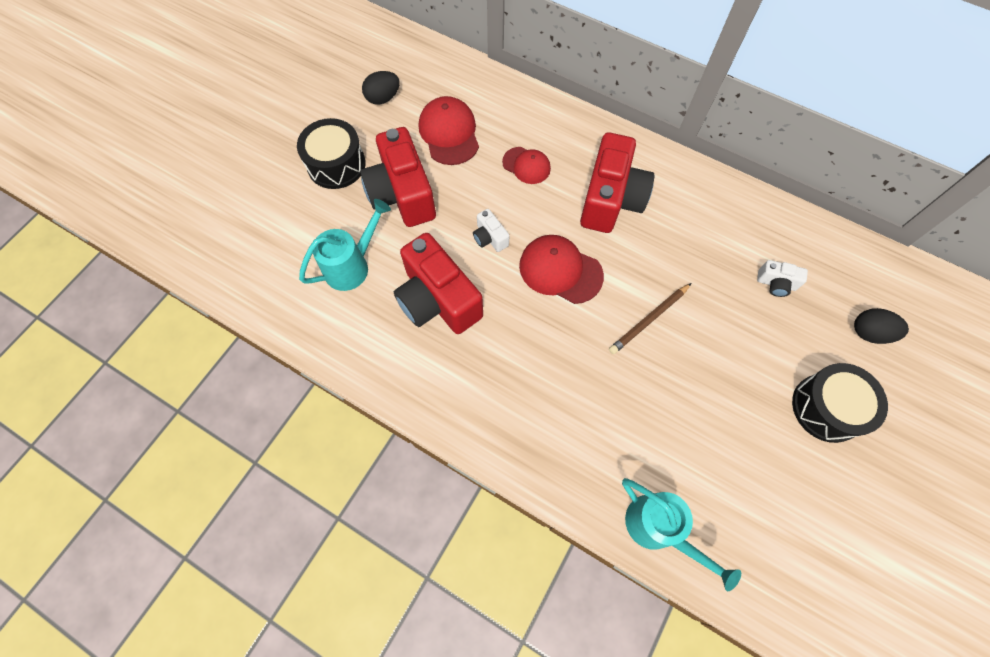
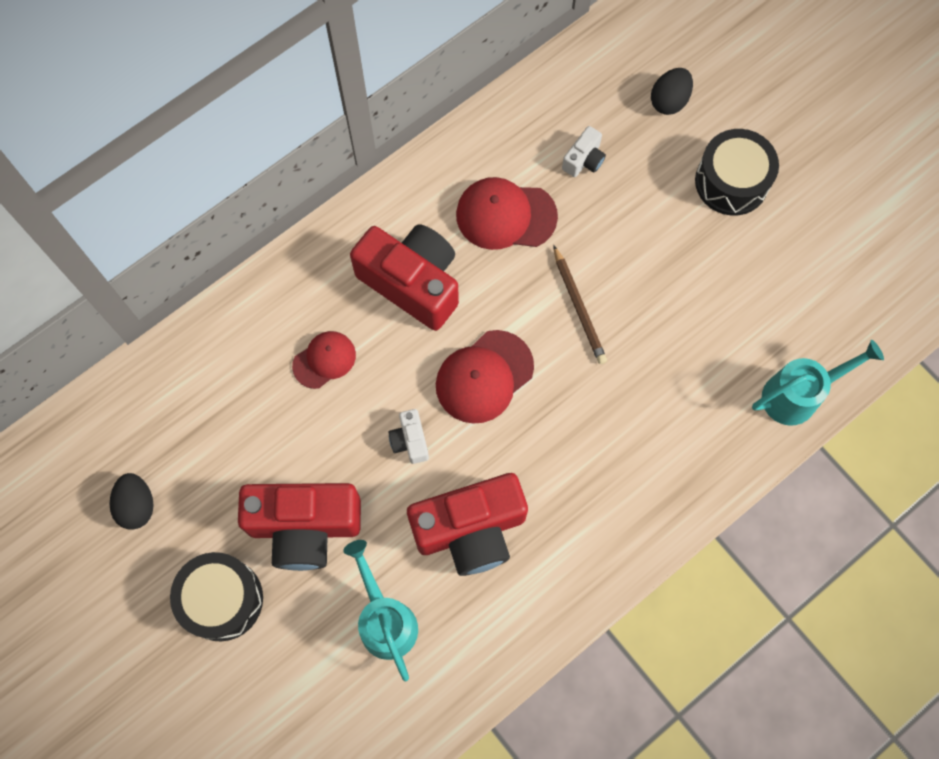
camera: 70 degrees left, 5 degrees up
(449, 133) = (234, 437): red cap -> red cap (506, 215)
(490, 238) = (410, 441): white camera -> white camera turned 90 degrees clockwise

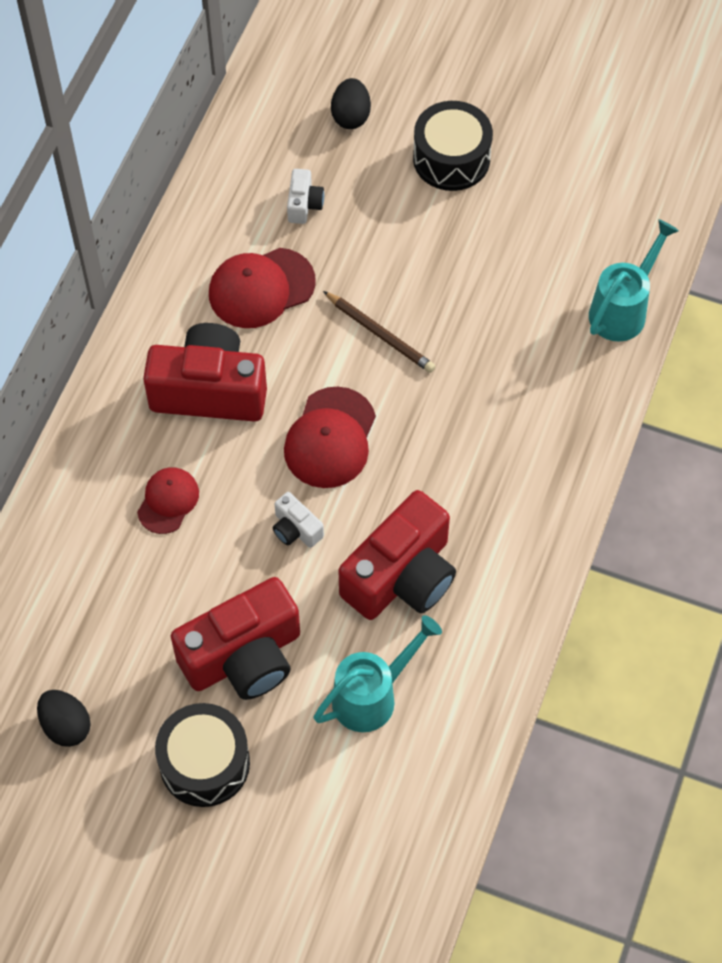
camera: 30 degrees left, 10 degrees down
(385, 620) = (372, 696): turquoise watering can -> turquoise watering can turned 105 degrees clockwise

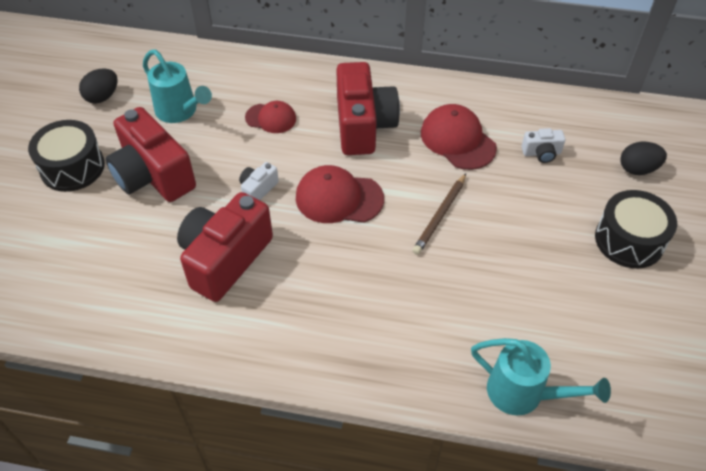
camera: 80 degrees right, 10 degrees down
(372, 696) = (122, 254): turquoise watering can -> turquoise watering can (180, 112)
(401, 576) = (225, 259): red camera -> red camera turned 90 degrees clockwise

